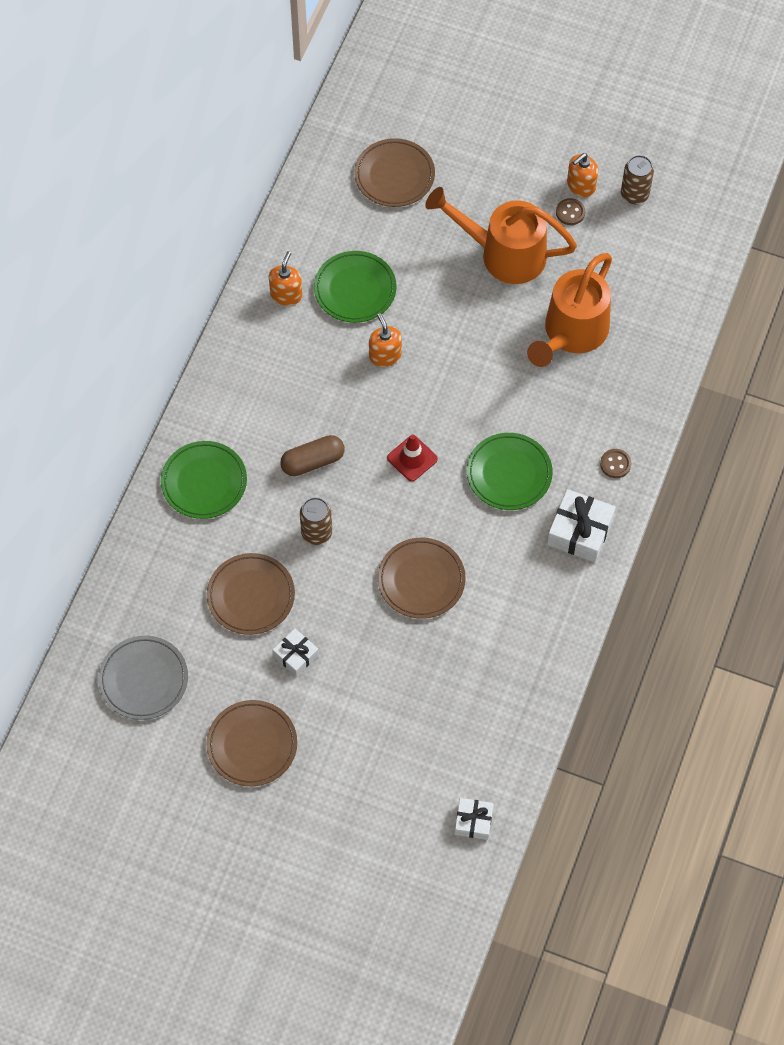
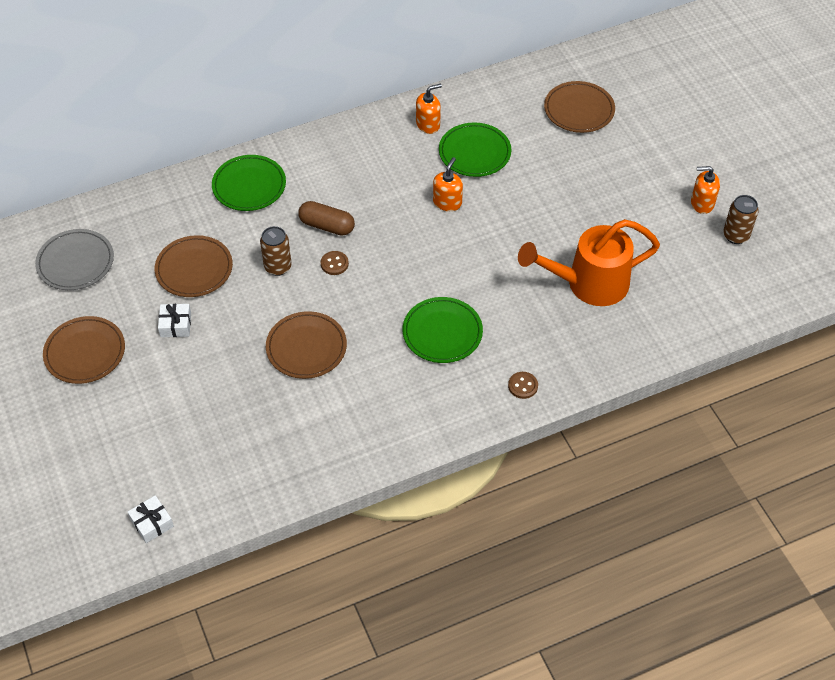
camera: 45 degrees right, 10 degrees down
(412, 458) = (390, 273): red traffic cone -> none
(503, 254) = (598, 203): orange watering can -> none
(570, 212) = (675, 213): brown button -> brown button (334, 264)
(580, 531) = (447, 407): white gift -> none

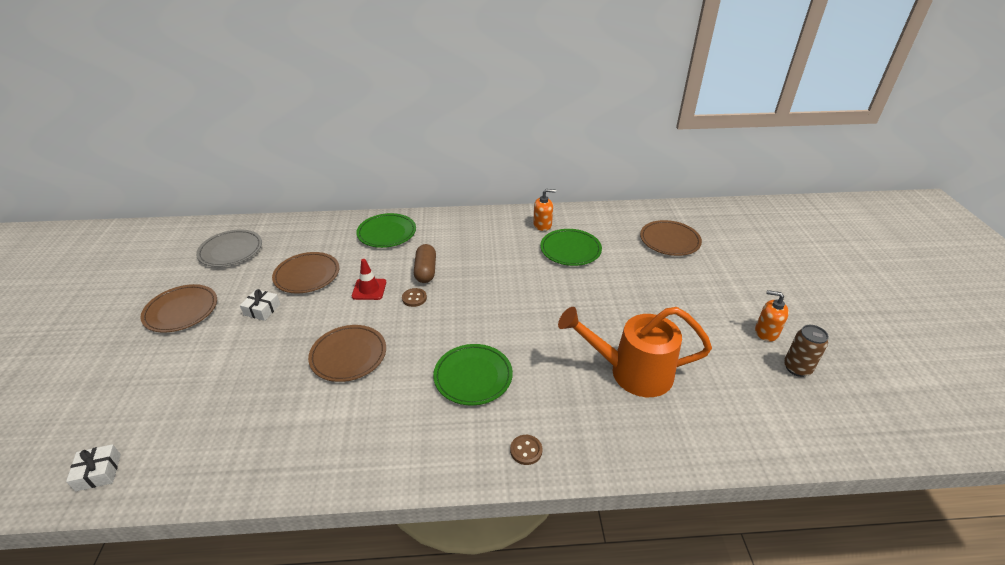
camera: 20 degrees right, 15 degrees down
(278, 267) = (369, 289): brown can -> red traffic cone
(327, 226) = (426, 271): brown capsule -> brown capsule turned 45 degrees clockwise
(447, 202) = (531, 277): orange soap dispenser -> none

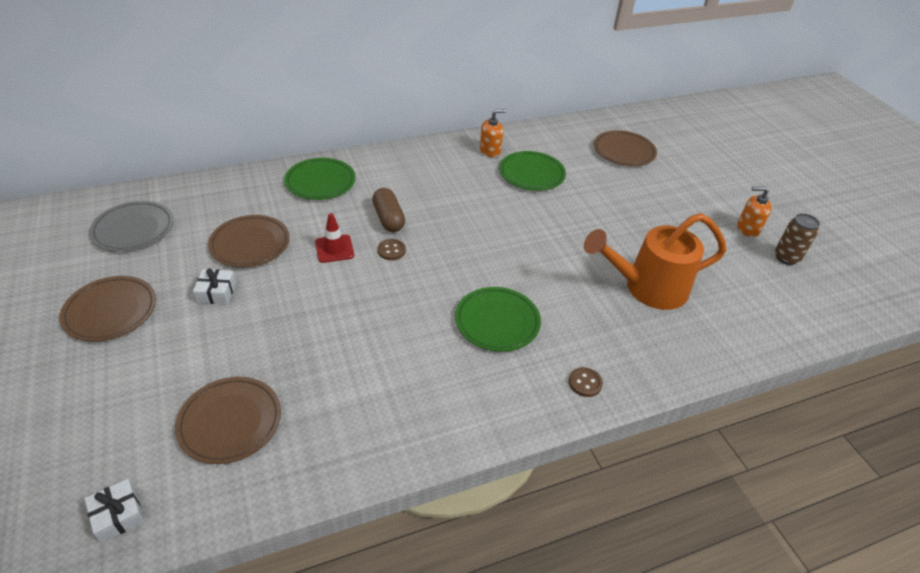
camera: 20 degrees left, 5 degrees up
(348, 355) = (350, 325): brown plate -> brown plate (230, 422)

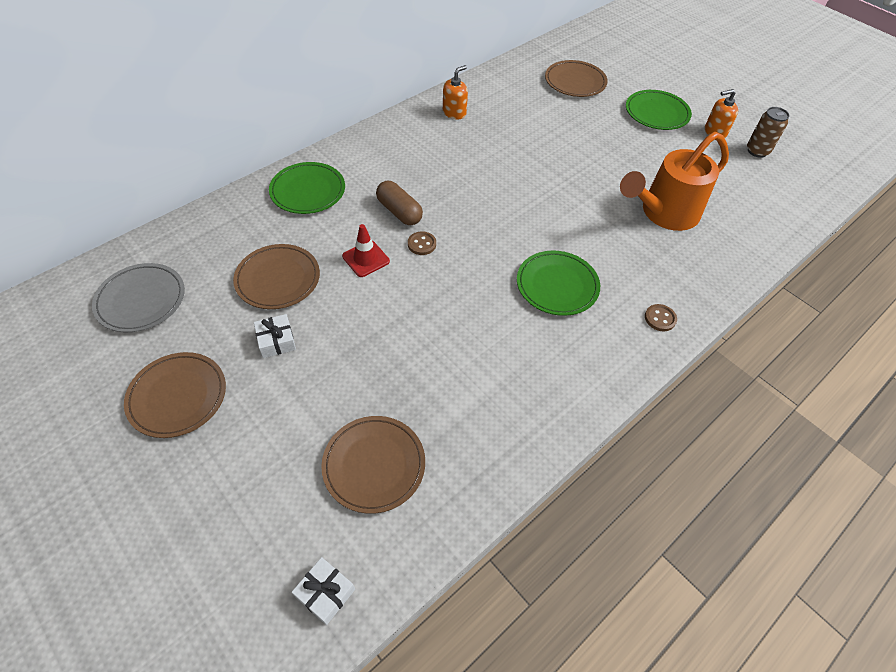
camera: 20 degrees left, 10 degrees up
(531, 174) = (506, 127): green plate -> green plate (656, 113)

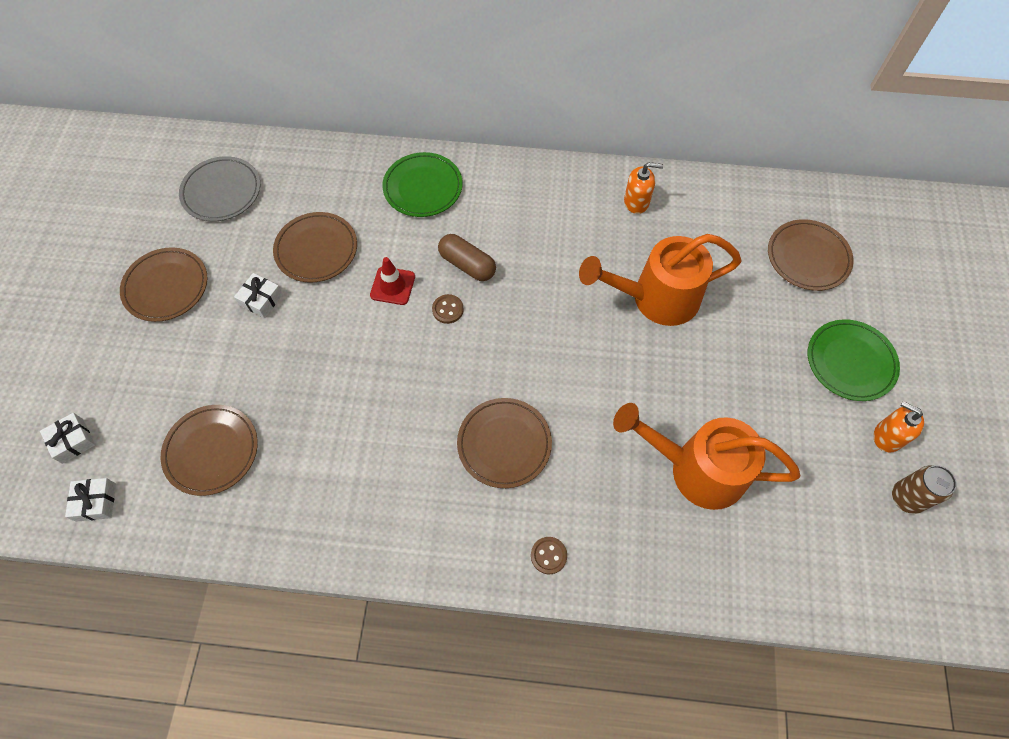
camera: 50 degrees right, 10 degrees up
(240, 574) = (72, 441): none -> white gift
(399, 211) = (467, 264): brown capsule -> brown capsule turned 60 degrees counterclockwise
(531, 151) = (655, 298): none -> orange watering can
(557, 285) = (504, 444): green plate -> brown plate

